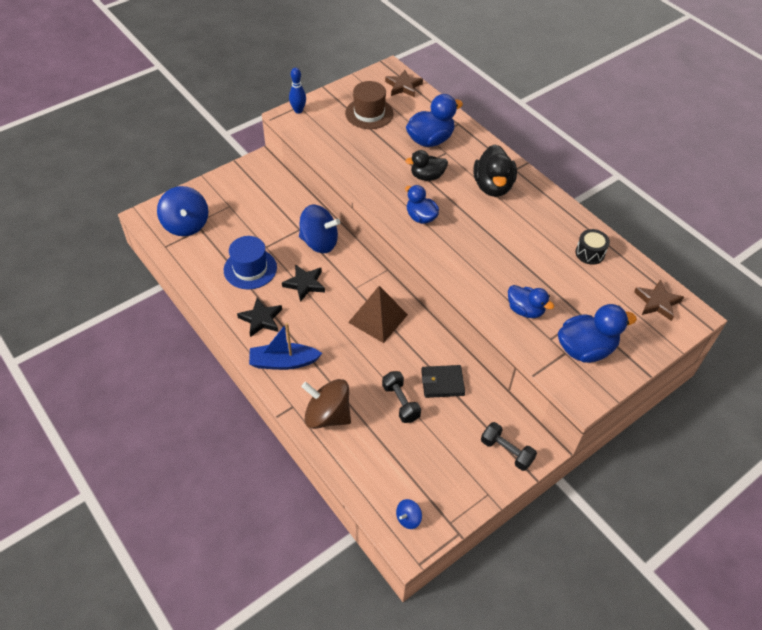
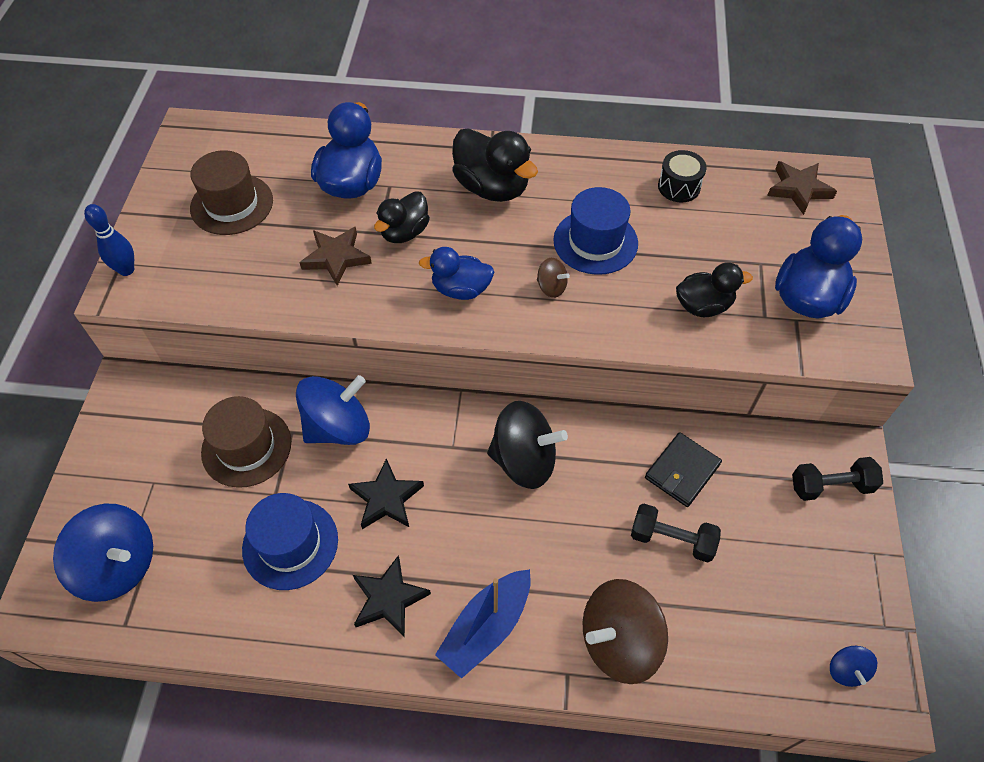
camera: 45 degrees left, 5 degrees up
(276, 221) = (246, 447): none -> brown hat
(378, 318) = (524, 460): brown pyramid -> black spinning top
(403, 86) = (233, 139): brown star -> brown star (336, 258)
(462, 247) = (551, 287): none -> brown spinning top
(510, 245) = (595, 242): none -> blue hat
(525, 310) = (703, 306): blue duck -> black duck

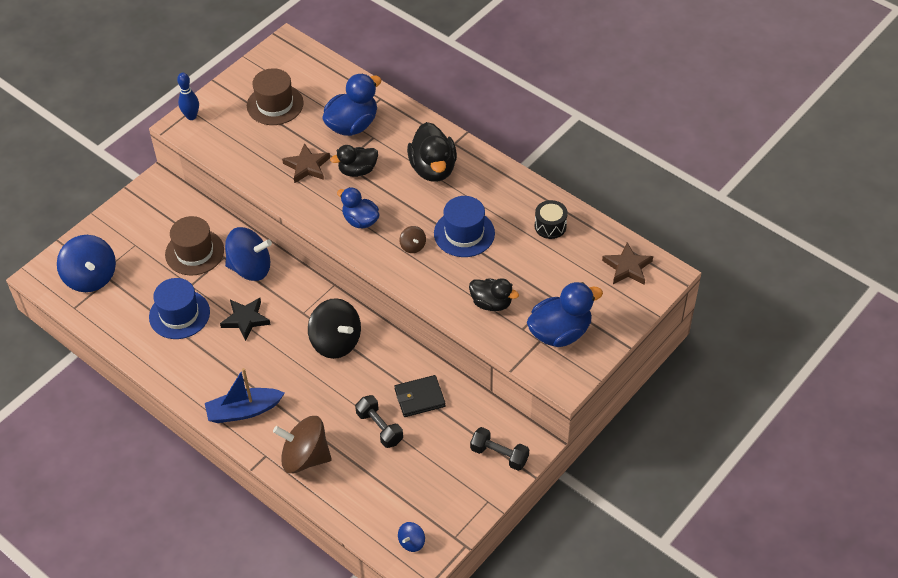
camera: 35 degrees right, 5 degrees down
(389, 599) = (207, 369): black star -> none

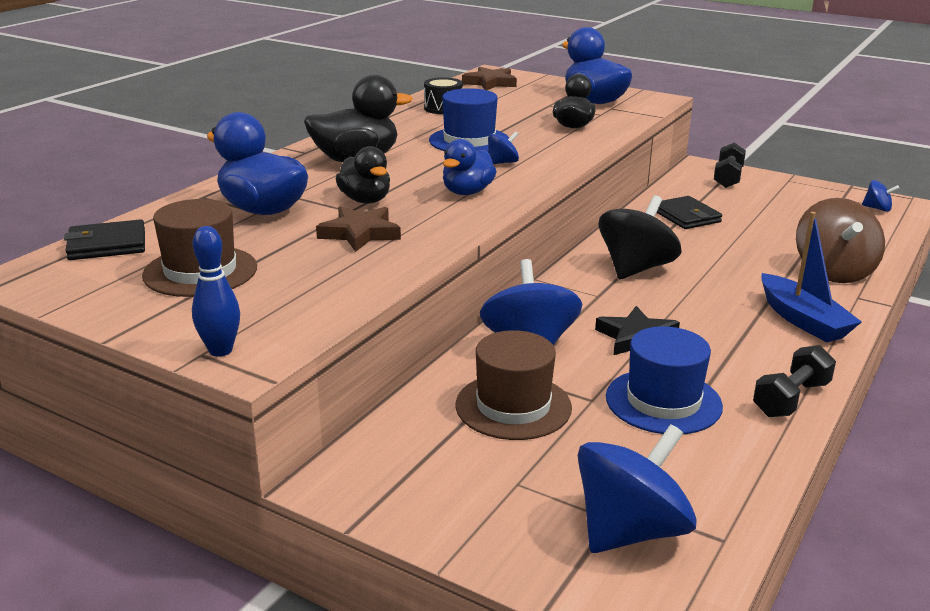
camera: 100 degrees left, 25 degrees down
(318, 67) = (107, 245): none -> black wallet
(379, 427) = (747, 233): black dumbbell -> black dumbbell (791, 399)
(413, 246) = (502, 163): brown spinning top -> blue spinning top

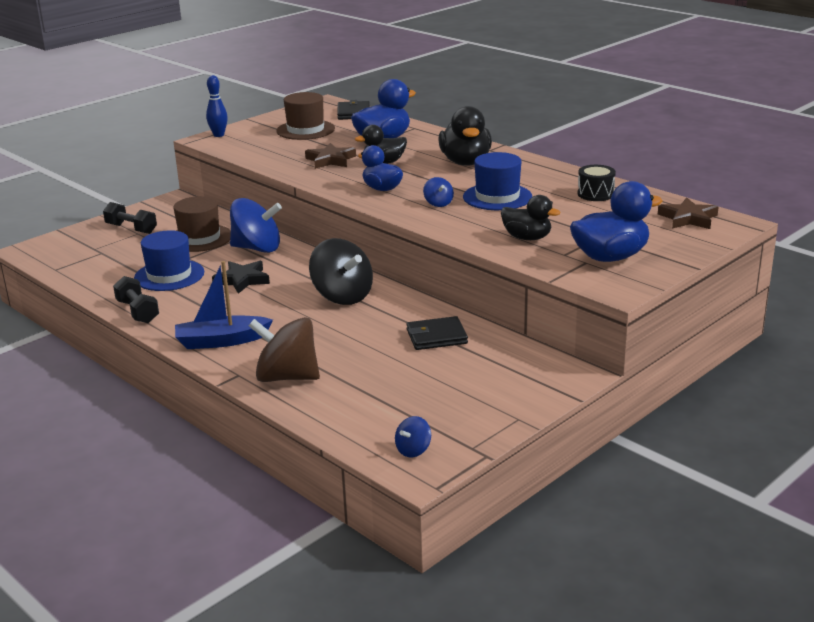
camera: 105 degrees right, 0 degrees up
(630, 531) = (82, 251): blue spinning top -> none
(728, 178) = (534, 382): black dumbbell -> black dumbbell (131, 229)

